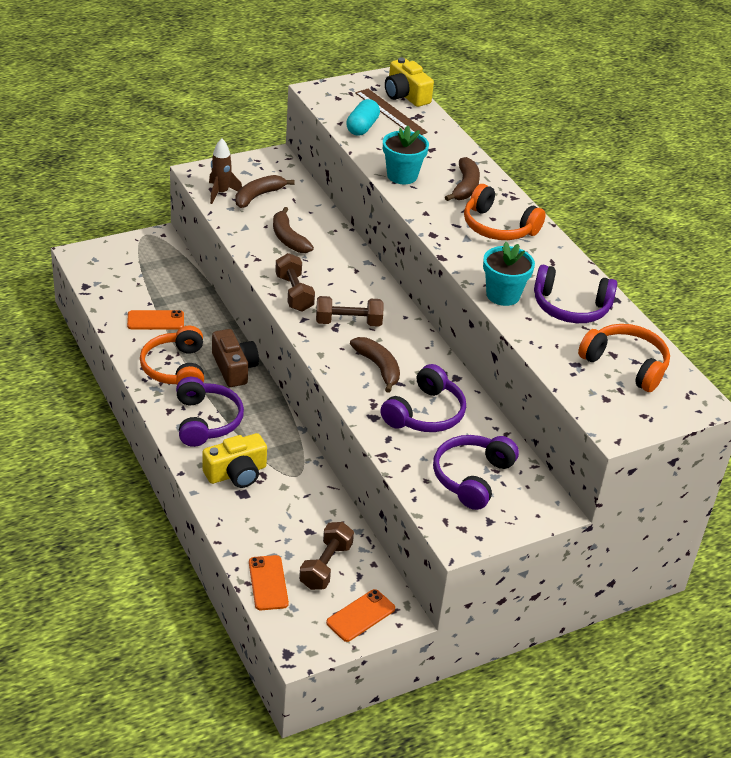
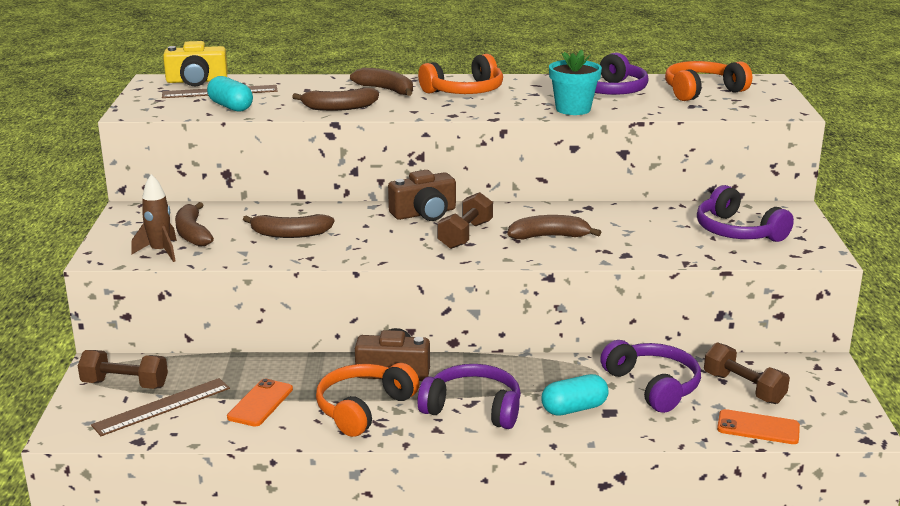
camera: 60 degrees left, 15 degrees down
(128, 281) = (162, 406): none -> brown ruler
(176, 368) = (363, 408): orange headphones -> orange headphones turned 105 degrees clockwise
(236, 473) = (574, 408): yellow camera -> turquoise capsule
(294, 293) = (391, 251): brown dumbbell -> brown dumbbell (125, 384)
(361, 616) = (821, 385): orange phone -> none
(374, 291) = (424, 213): none -> brown camera
(402, 176) = (339, 108): turquoise flower pot -> brown banana
(425, 413) = (634, 231): purple headphones -> purple headphones (653, 386)

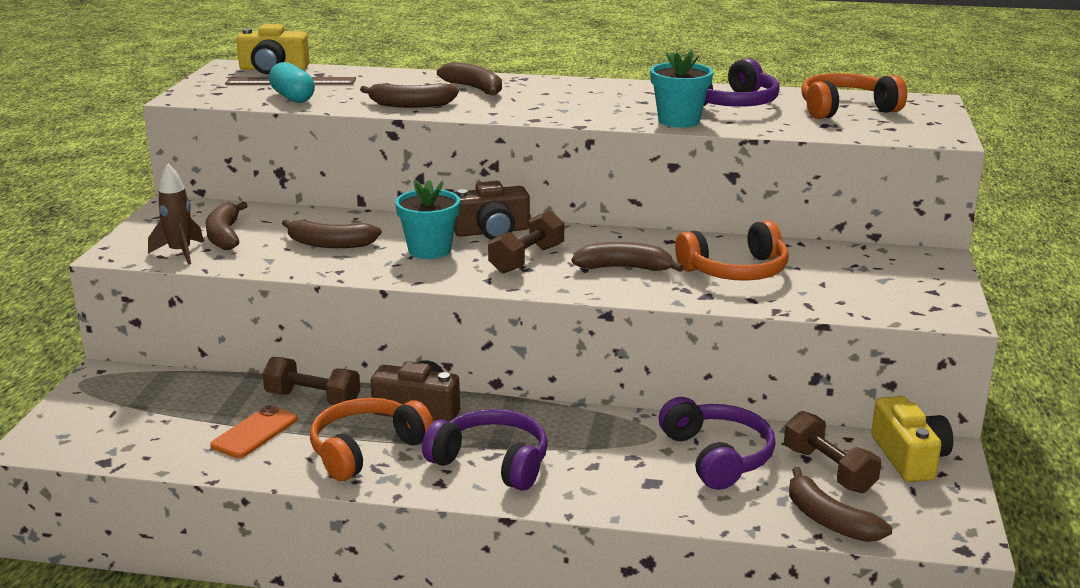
camera: 10 degrees right, 0 degrees up
(125, 384) = (119, 397): brown dumbbell -> brown dumbbell (313, 399)
(162, 406) = (147, 426): brown ruler -> none
(379, 233) = (429, 250): none -> turquoise flower pot
(465, 91) = (563, 95): orange headphones -> orange headphones (735, 271)
(574, 408) = (611, 474): turquoise capsule -> none
(737, 231) = (856, 279): purple headphones -> none
(758, 427) = (829, 520): orange phone -> brown banana
(801, 372) = (909, 457): none -> yellow camera

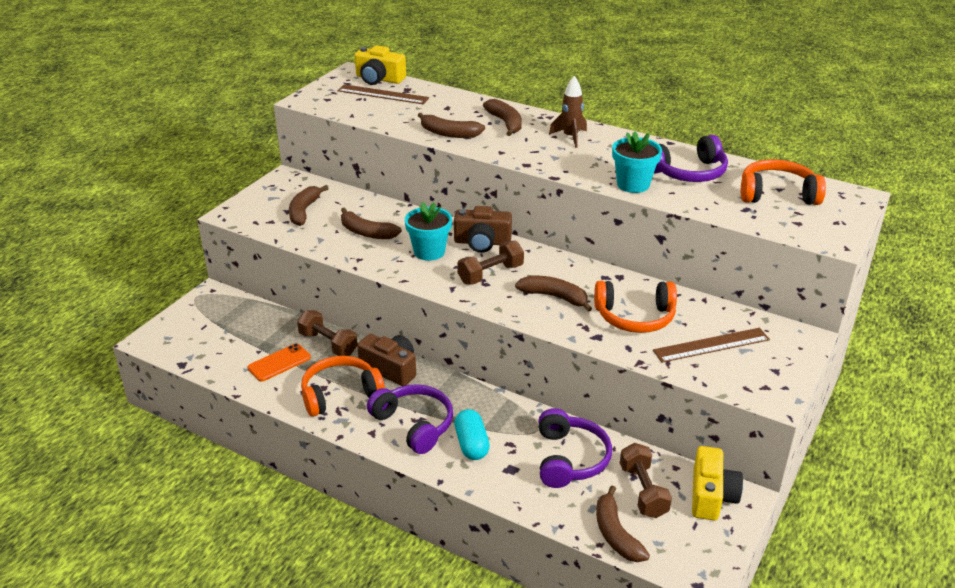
camera: 20 degrees right, 10 degrees up
(180, 253) = (268, 221): brown rocket -> brown rocket (570, 137)
(293, 97) = (374, 112): turquoise capsule -> turquoise capsule (471, 444)
(843, 281) = (711, 345): none -> brown ruler

